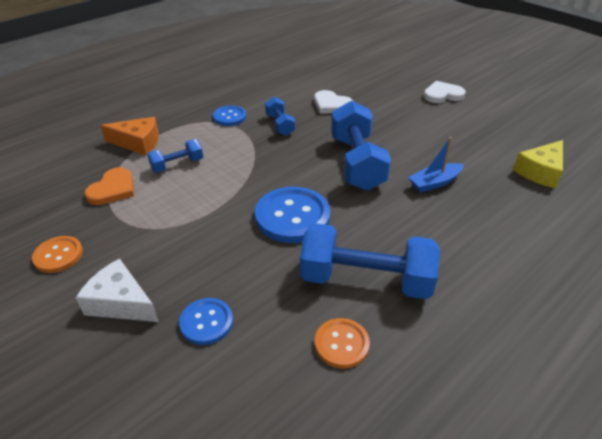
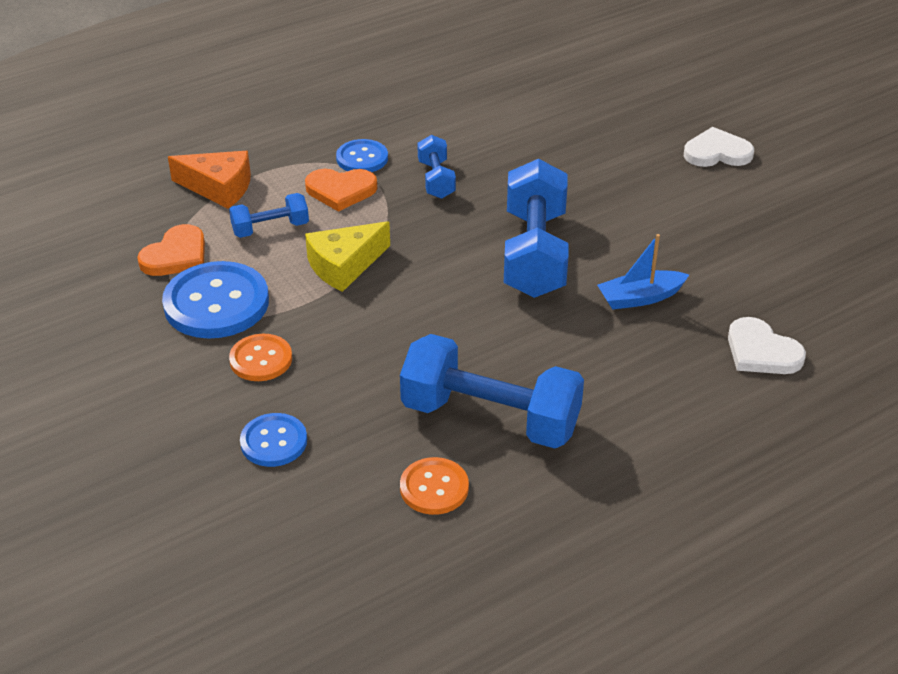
camera: 10 degrees right, 0 degrees up
(58, 255) = (98, 338): orange button -> orange button (261, 359)
(120, 302) = (172, 405): white cheese -> none
(220, 137) = (341, 191): none -> orange heart
(292, 216) = (417, 323): blue button -> blue button (216, 303)
(331, 105) = (527, 153): white heart -> white heart (761, 351)
(540, 172) = (812, 299): yellow cheese -> yellow cheese (344, 265)

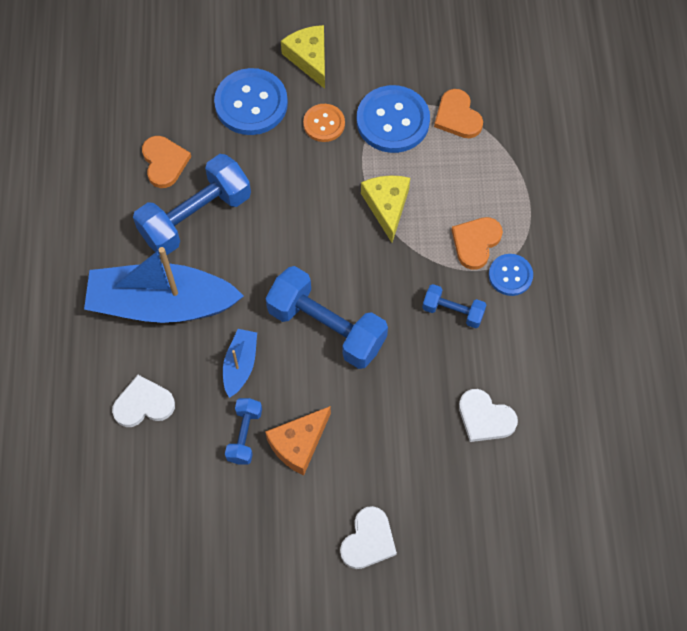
camera: 120 degrees right, 25 degrees up
(159, 415) = (309, 58): none -> yellow cheese
(219, 188) = (524, 169): orange cheese -> orange cheese (298, 444)
(270, 228) = (455, 181): blue dumbbell -> blue dumbbell (244, 435)
(274, 442) = (251, 103): blue button -> blue button, size x1.76
(434, 488) = (164, 162): orange button -> orange heart
(530, 128) = (485, 418): none -> white heart
(632, 393) = (162, 304): none -> blue boat

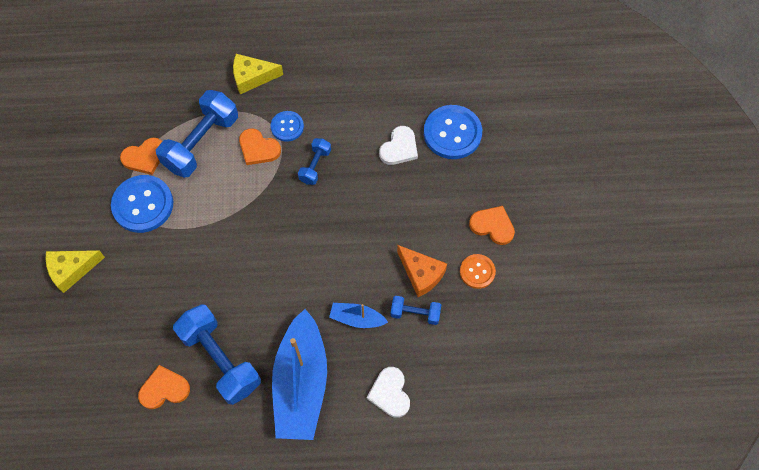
camera: 90 degrees left, 0 degrees up
(251, 103) = (112, 317): blue button -> blue button (452, 133)
(324, 124) = (139, 257): orange button -> orange button (477, 272)
(326, 327) = (326, 254): blue dumbbell -> blue dumbbell (201, 143)
(368, 540) = (492, 226): white heart -> orange heart
(387, 206) = (222, 210): yellow cheese -> yellow cheese (252, 77)

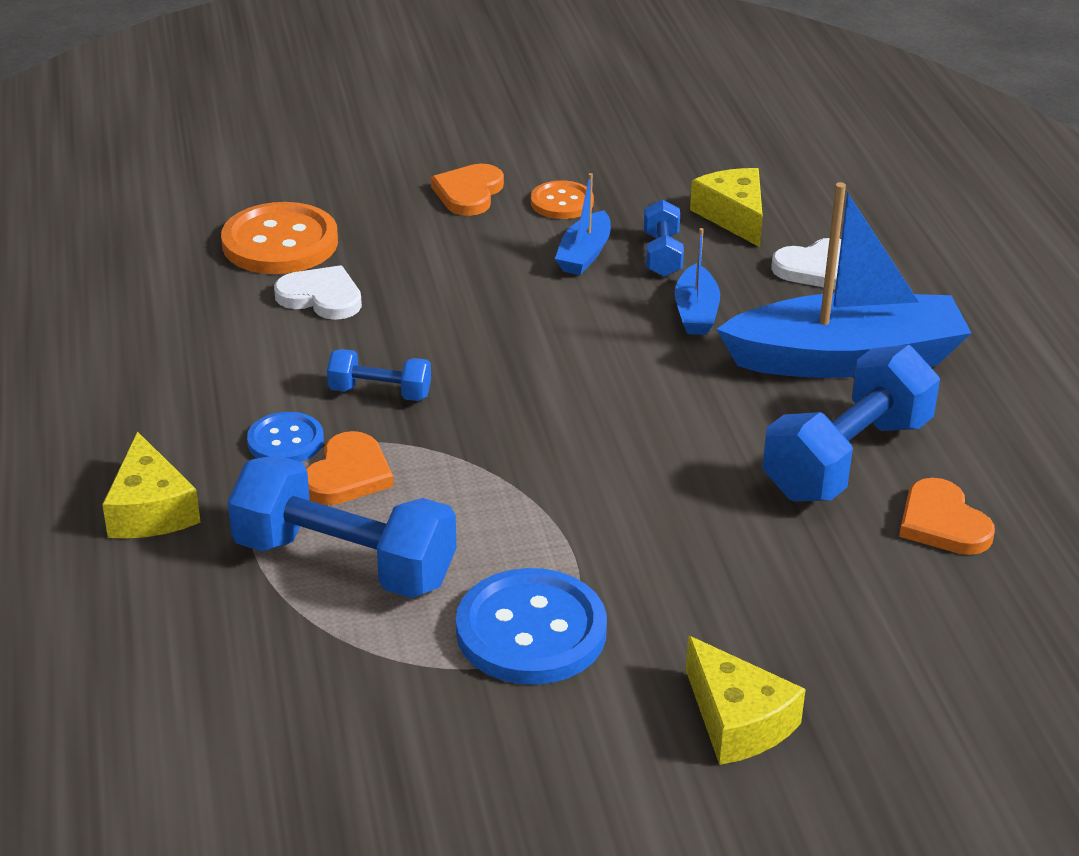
camera: 100 degrees left, 30 degrees down
(144, 157) = (399, 652): orange heart -> none
(421, 274) = (584, 254): orange cheese -> blue boat
(451, 361) = (733, 216): none -> yellow cheese
(452, 133) = (280, 243): blue button -> orange button

